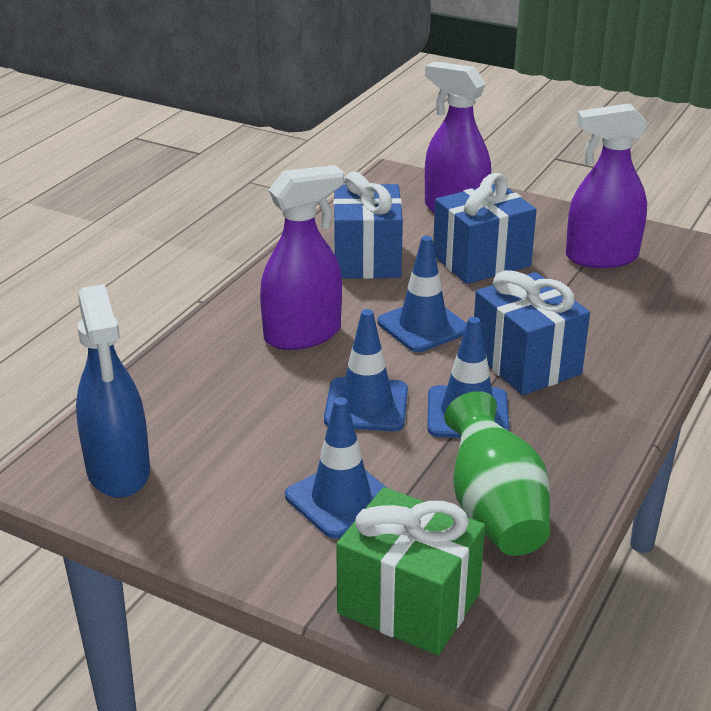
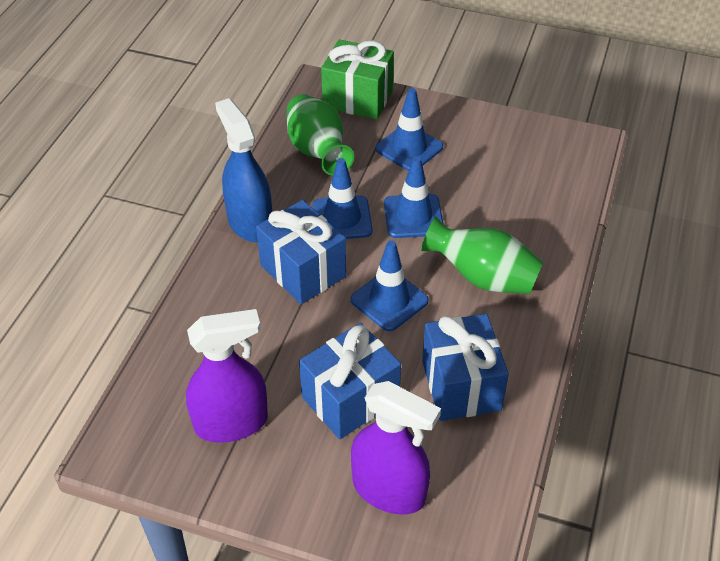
camera: 170 degrees right, 15 degrees up
(118, 471) = (549, 149): blue spray bottle -> blue spray bottle (250, 223)
(303, 334) = (482, 277): purple spray bottle -> green vase

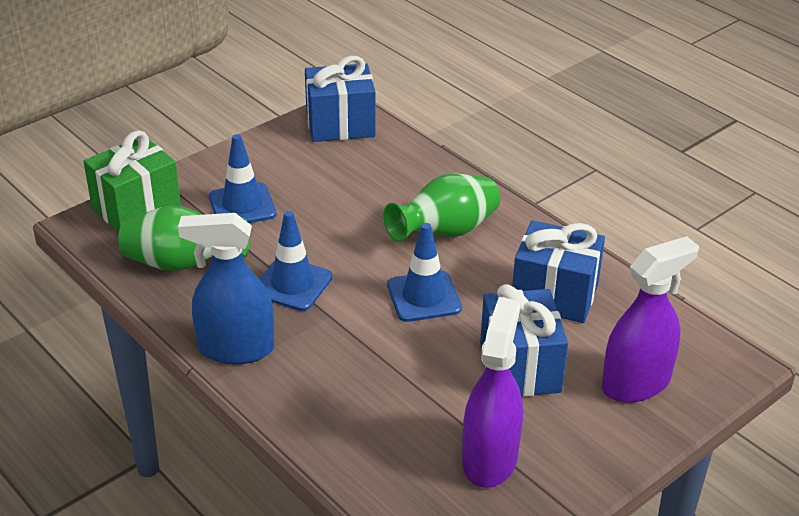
camera: 60 degrees left, 10 degrees down
(303, 271) = (337, 337): blue gift -> blue gift (340, 125)
(413, 216) = (334, 240): blue traffic cone -> none

